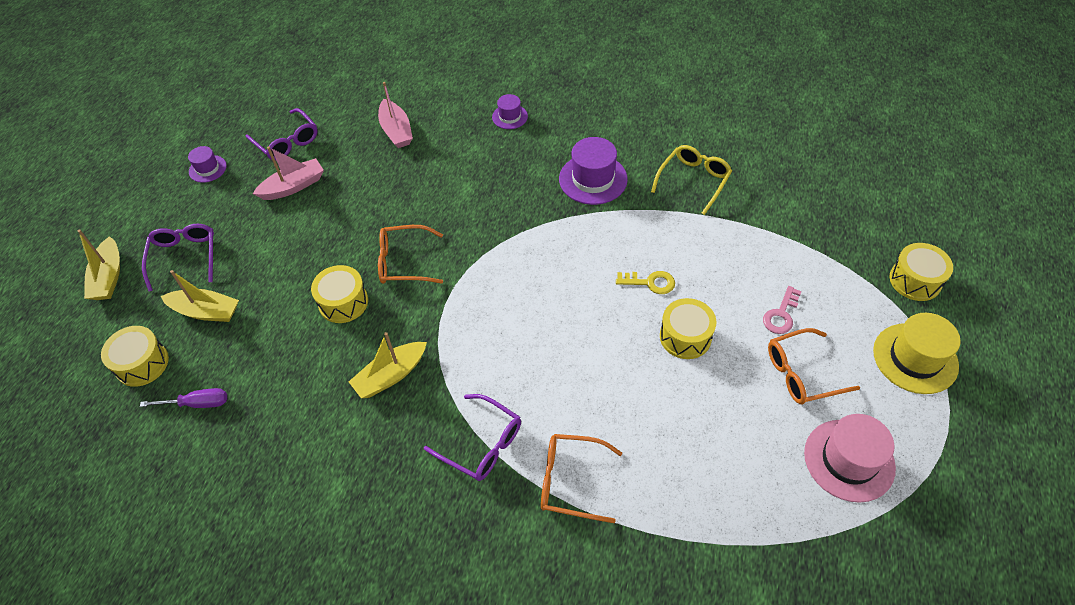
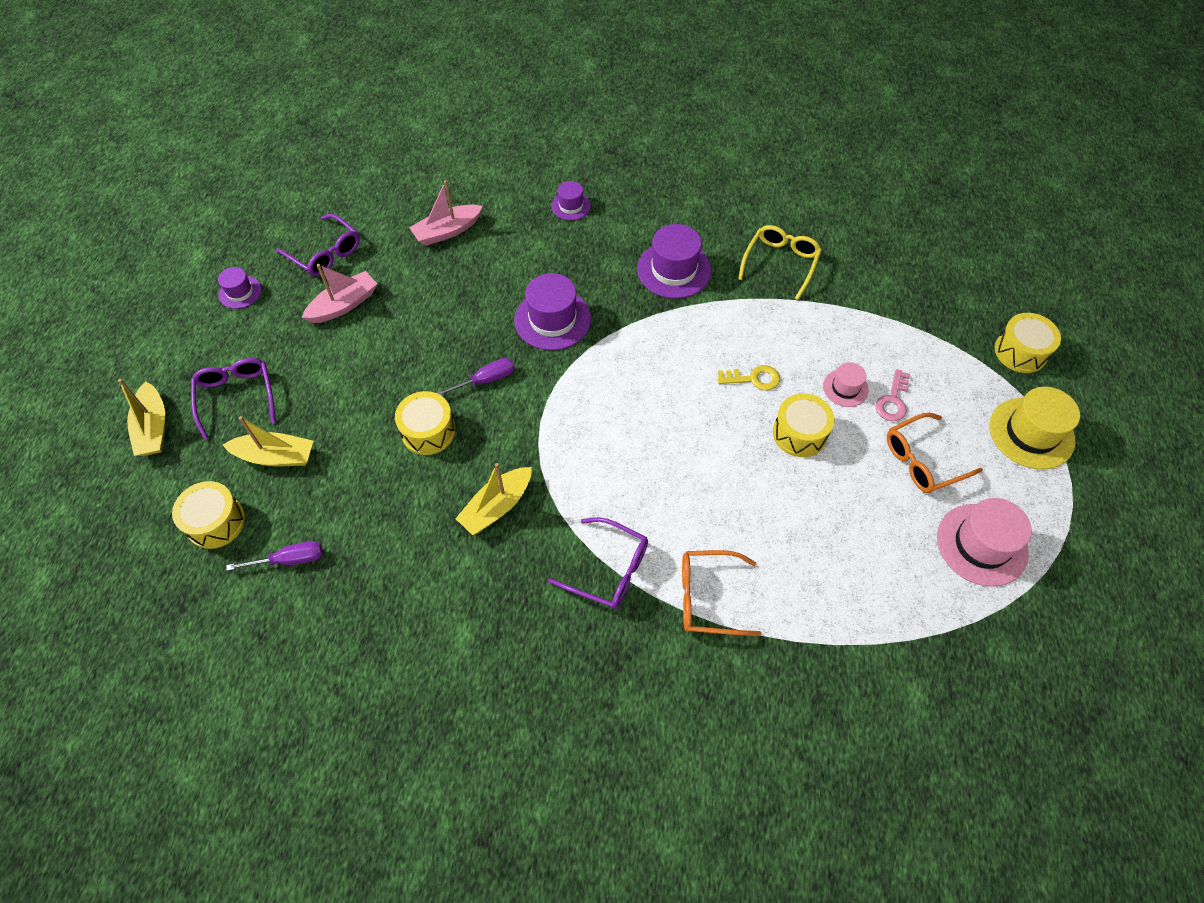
camera: 10 degrees left, 5 degrees up
(396, 131) = (447, 231): pink boat -> pink boat turned 90 degrees clockwise
(403, 262) = (485, 380): orange glasses -> purple screwdriver
(474, 214) = (552, 319): none -> purple hat
(736, 299) = (845, 388): none -> pink hat

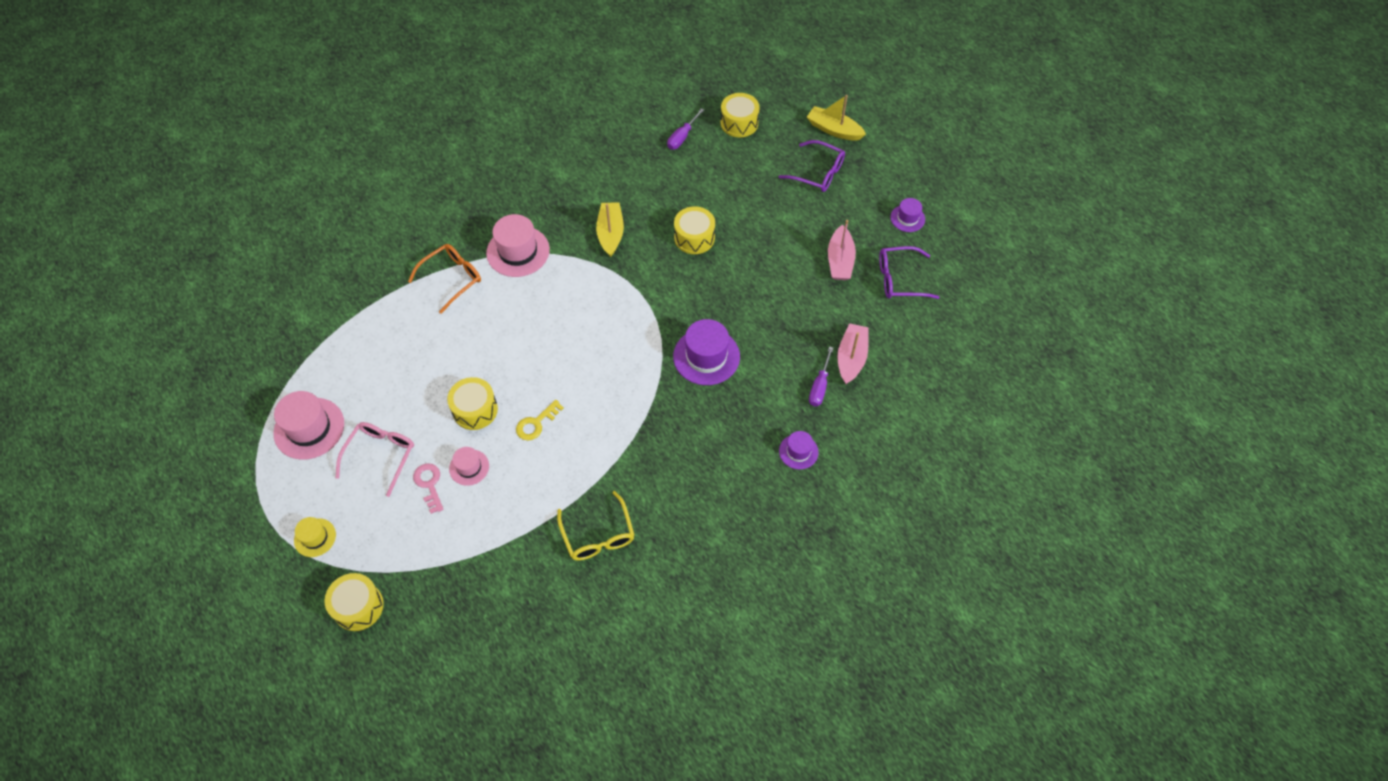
camera: 135 degrees right, 0 degrees up
(275, 456) = (755, 166): yellow boat -> none
(485, 380) = (699, 288): purple screwdriver -> purple screwdriver (819, 386)
(609, 570) = (518, 251): purple glasses -> pink hat
(674, 270) = (668, 461): purple hat -> none
(922, 460) = (381, 455): orange glasses -> pink glasses
(1031, 433) = (315, 537): yellow hat -> yellow hat, size x0.56

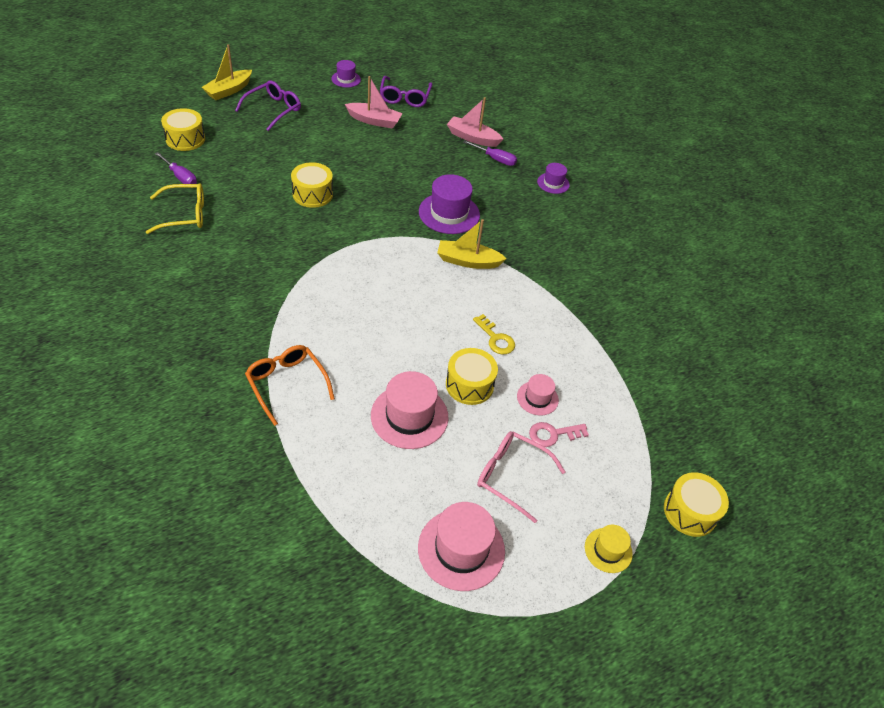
camera: 85 degrees left, 10 degrees down
(518, 251) = (272, 321): pink hat -> pink hat (409, 416)
(598, 535) = (619, 313): yellow glasses -> yellow glasses (185, 215)
(610, 233) = (281, 248): yellow boat -> yellow boat (468, 261)

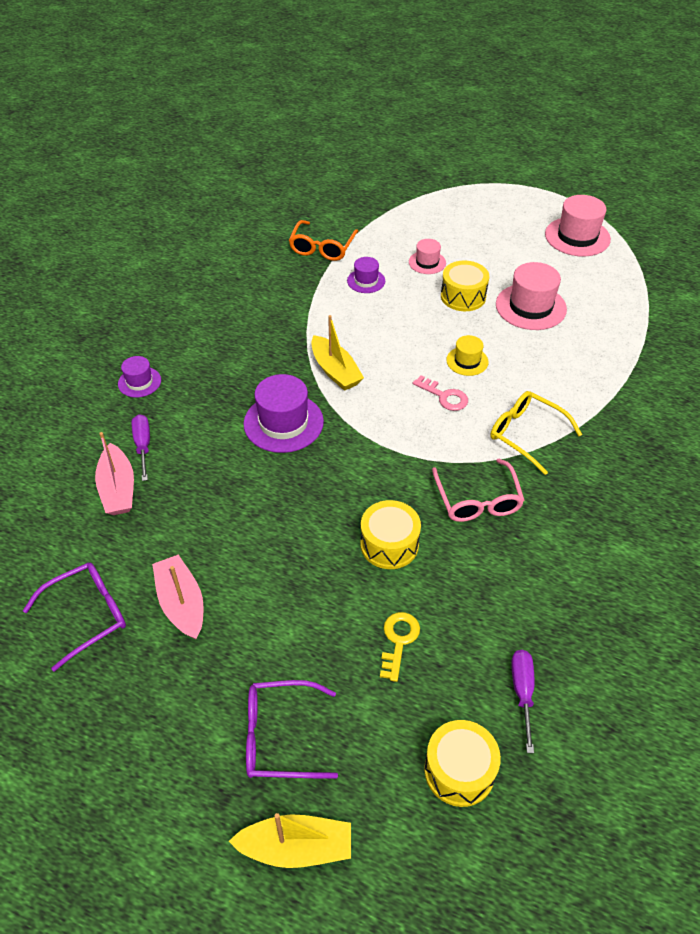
camera: 125 degrees left, 0 degrees up
(185, 215) = (562, 621): yellow glasses -> yellow glasses (526, 434)
(286, 384) = (603, 381): orange glasses -> orange glasses (322, 248)
(346, 79) = (104, 722): purple hat -> purple hat (366, 281)
(496, 338) = (401, 308): yellow key -> yellow key (398, 640)
(511, 476) = (503, 243): pink glasses -> pink glasses (478, 500)
(553, 434) = (446, 243): pink key -> pink key (444, 396)
(608, 550) = (493, 191): yellow hat -> yellow hat (467, 361)
(690, 512) = (422, 175): yellow drum -> none

